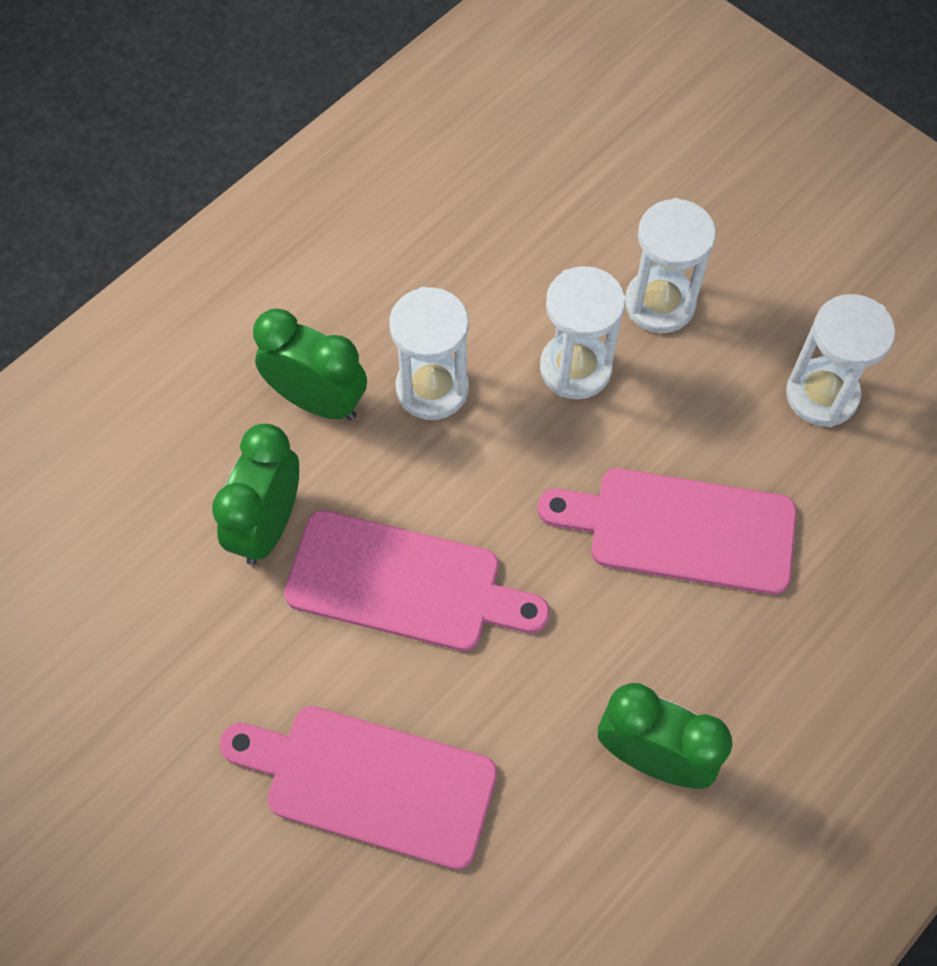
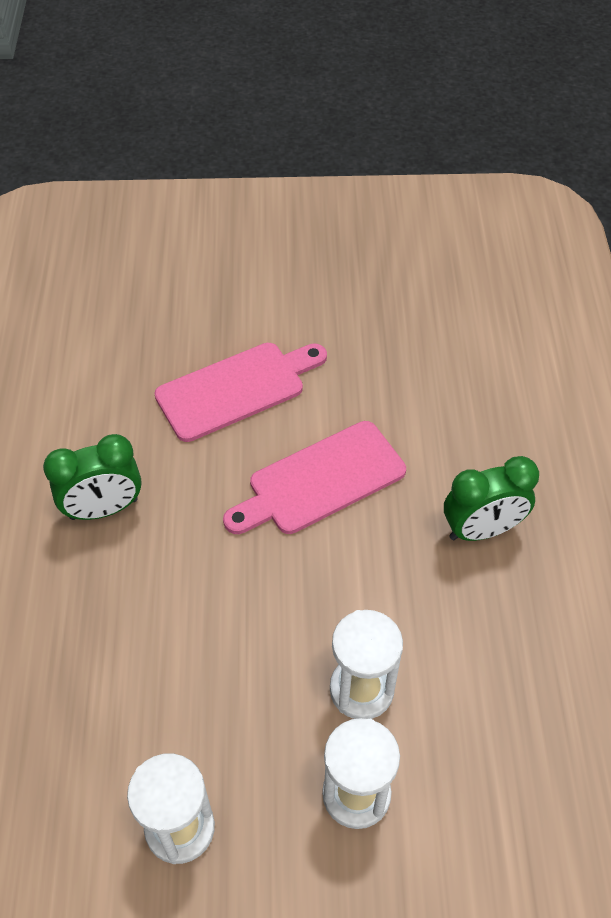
camera: 135 degrees right, 10 degrees down
(267, 525) = (422, 448): green clock -> none
(432, 388) = (430, 595): white hourglass -> none
(680, 529) = (195, 642): pink cutting board -> none

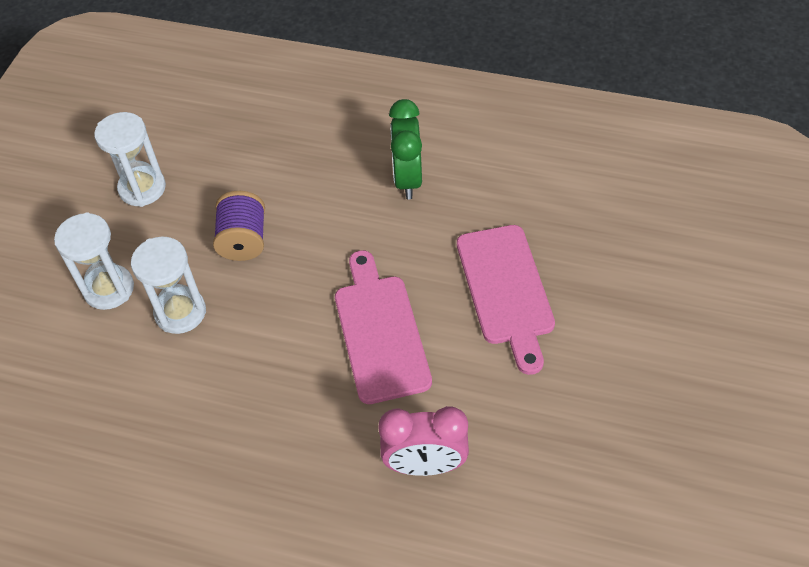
camera: 110 degrees right, 0 degrees up
(237, 657) = (243, 240): none -> purple spool
(448, 410) = (425, 465): none -> pink clock
(482, 530) = (279, 447): green clock -> none

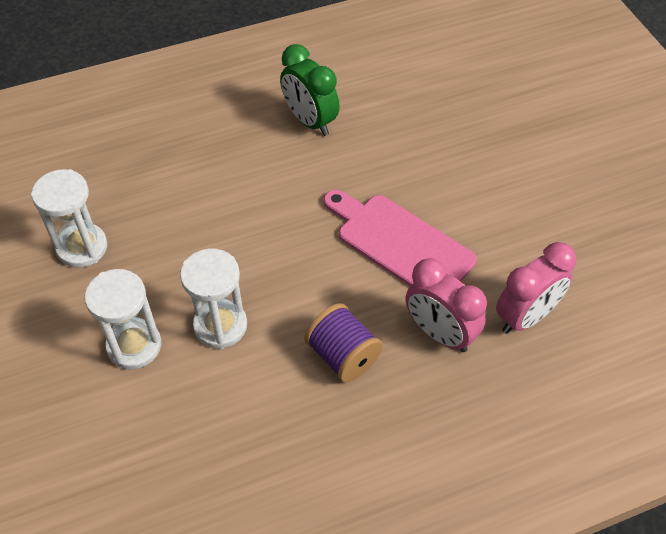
camera: 40 degrees left, 0 degrees up
(243, 240) = (219, 239): purple spool -> purple spool (343, 355)
(338, 430) = (440, 333): none -> pink clock
(506, 290) = (462, 161): pink cutting board -> none

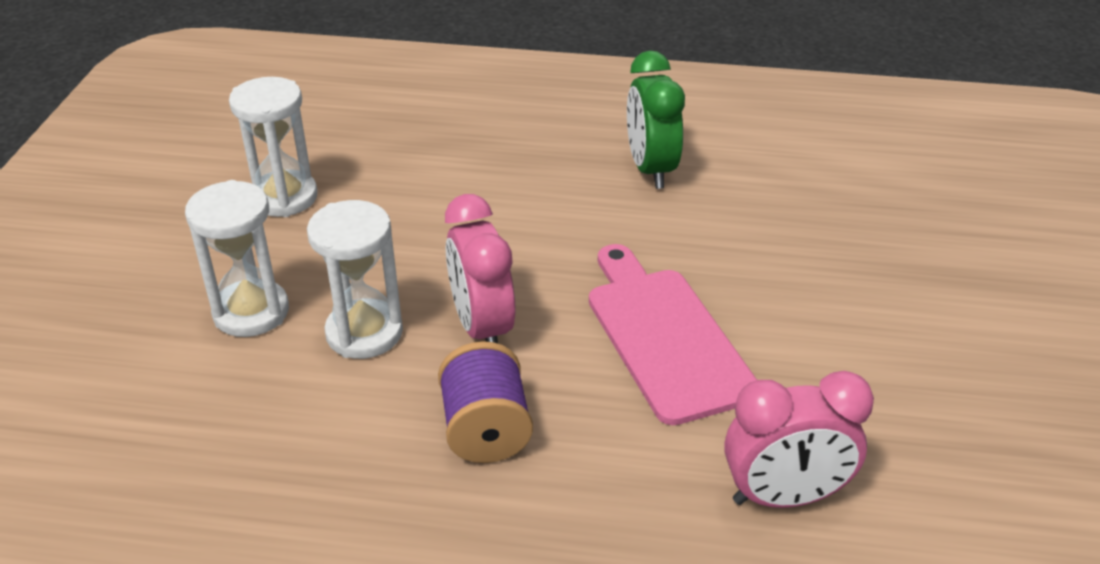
camera: 30 degrees right, 15 degrees down
(440, 333) = (639, 462): pink clock -> pink clock (482, 327)

